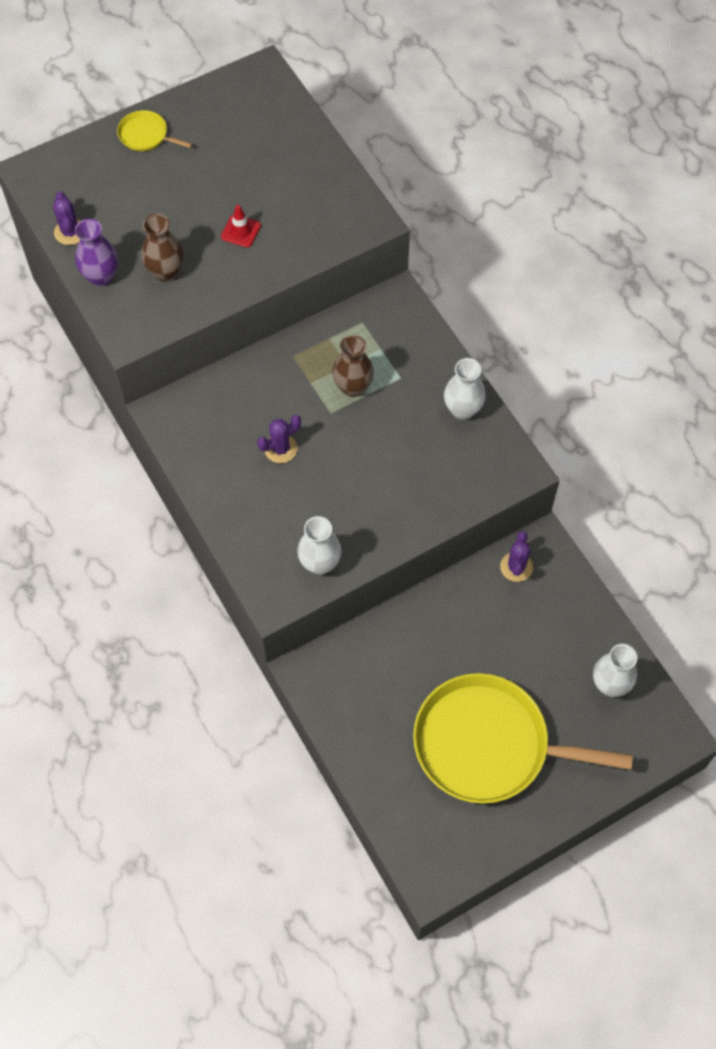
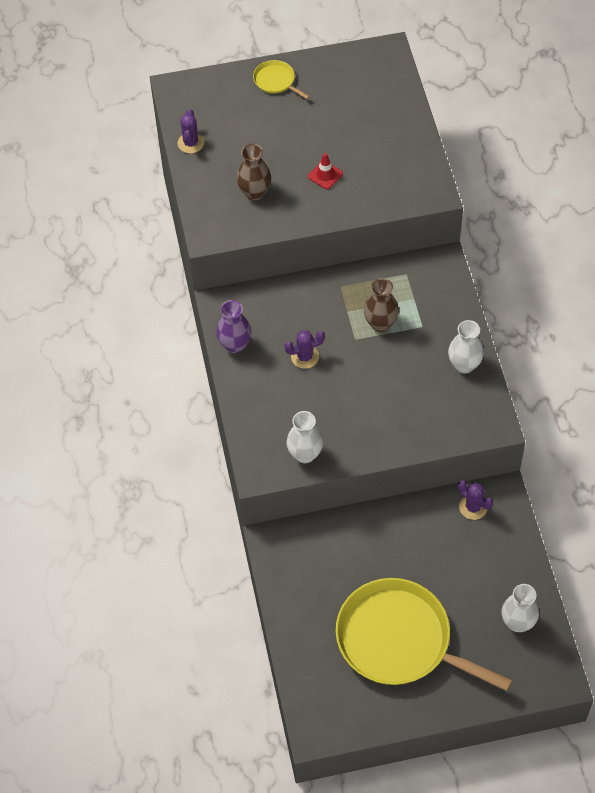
camera: 20 degrees right, 5 degrees down
(101, 277) = (203, 184): purple vase -> purple vase (235, 345)
(516, 567) = (473, 507): purple cactus -> purple cactus turned 75 degrees counterclockwise

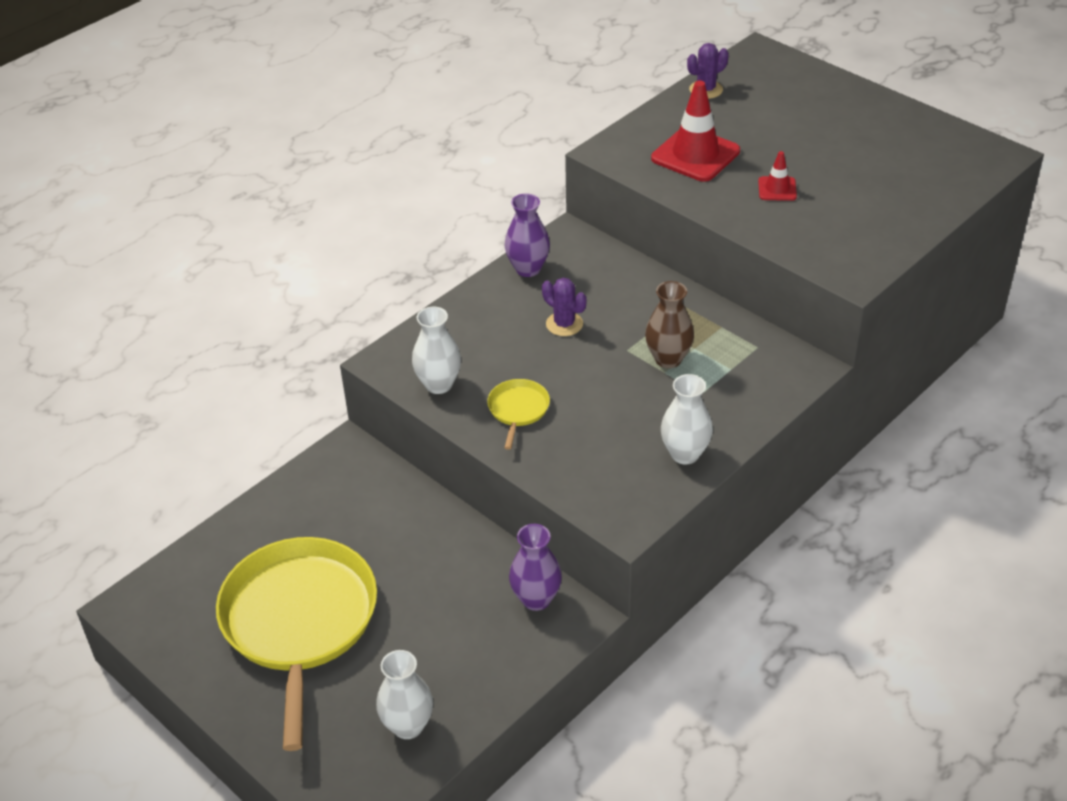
camera: 55 degrees right, 15 degrees down
(254, 192) = (695, 155): brown vase -> red traffic cone
(276, 81) = (854, 103): yellow pan -> yellow pan (518, 410)
(473, 507) = (536, 599): purple cactus -> purple vase

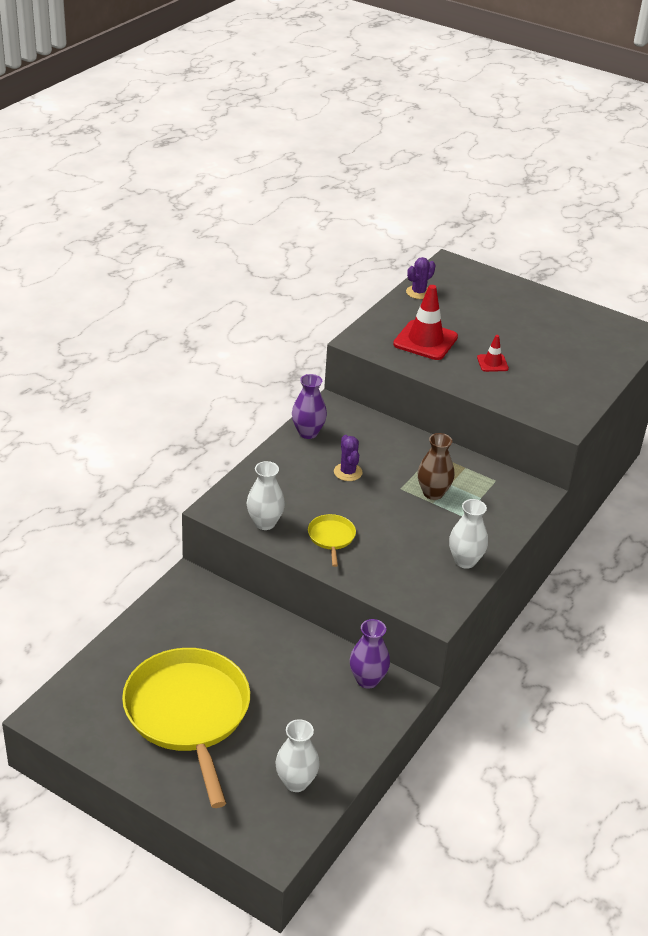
camera: 15 degrees left, 5 degrees down
(564, 324) = (348, 472): purple cactus -> purple cactus turned 45 degrees clockwise

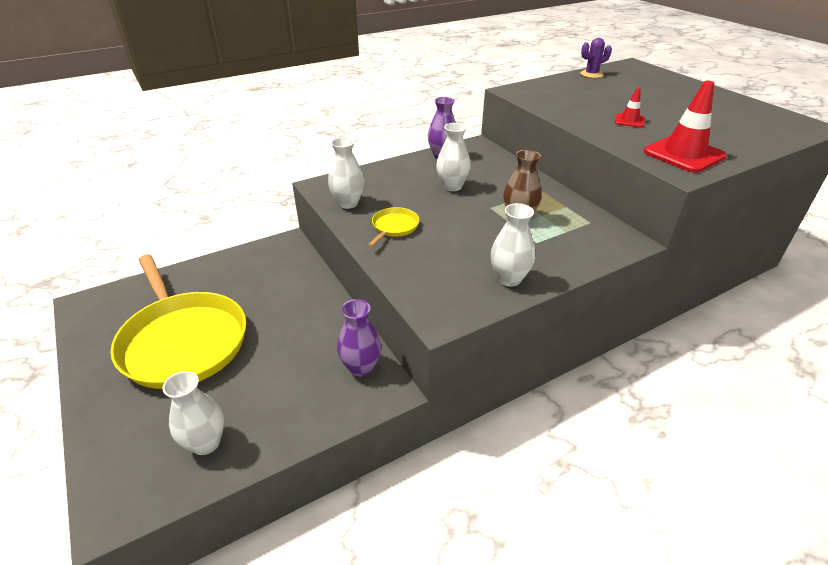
camera: 30 degrees right, 0 degrees up
(188, 713) = (183, 341): yellow pan -> yellow pan turned 135 degrees clockwise
(348, 472) = (452, 186): purple cactus -> white vase
(425, 341) = (574, 99): red traffic cone -> red traffic cone (683, 154)

